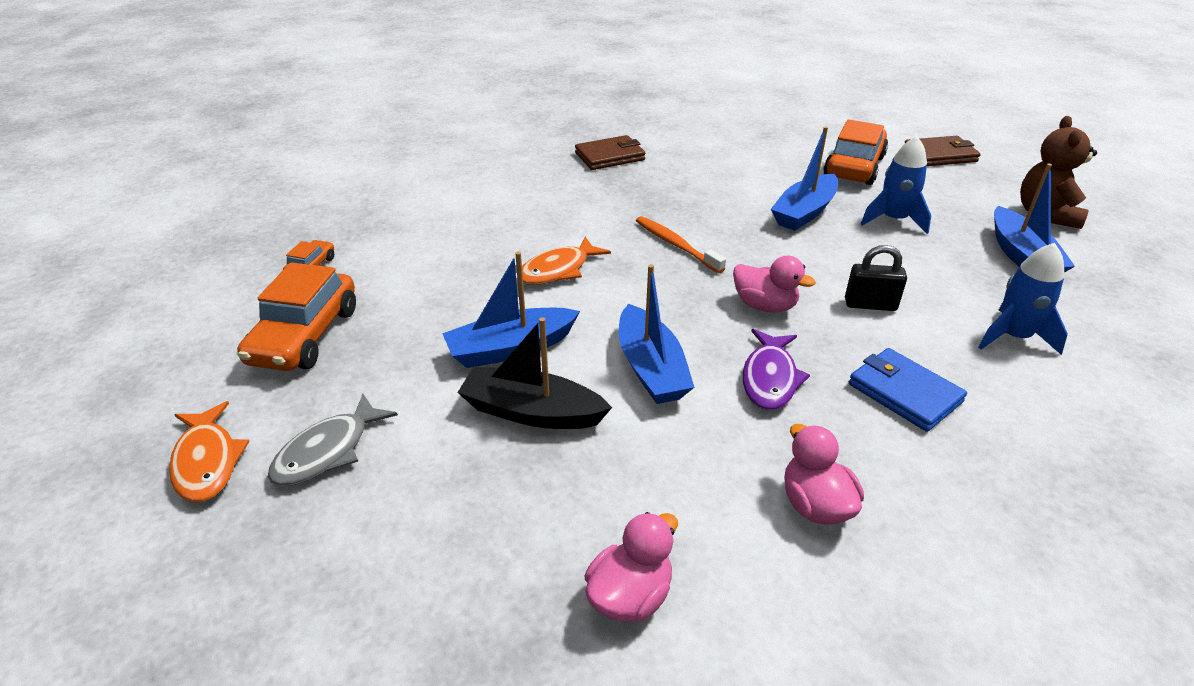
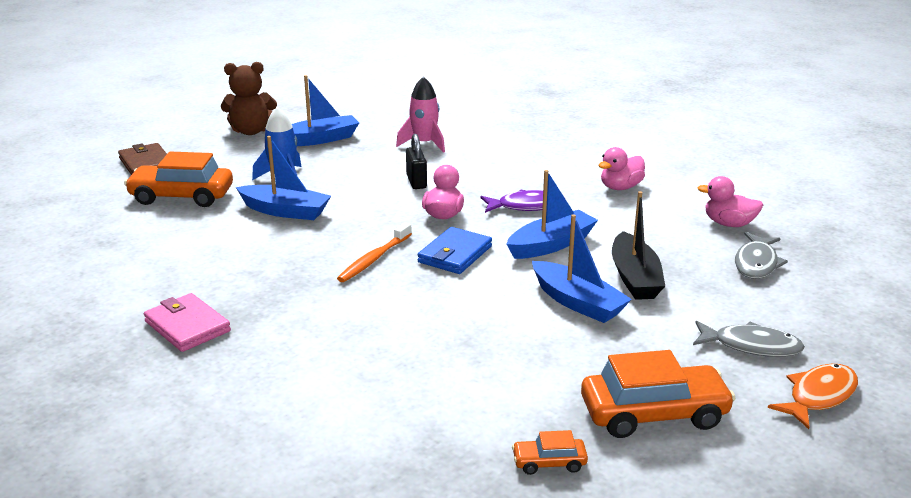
camera: 110 degrees left, 10 degrees down
(490, 562) = (756, 263): none -> grey fish
(558, 270) = (452, 306): orange fish -> none
(610, 156) = (187, 326): brown wallet -> pink wallet
(904, 393) = (506, 170): blue wallet -> blue wallet (455, 254)
(1013, 337) = (424, 144): blue rocket -> pink rocket

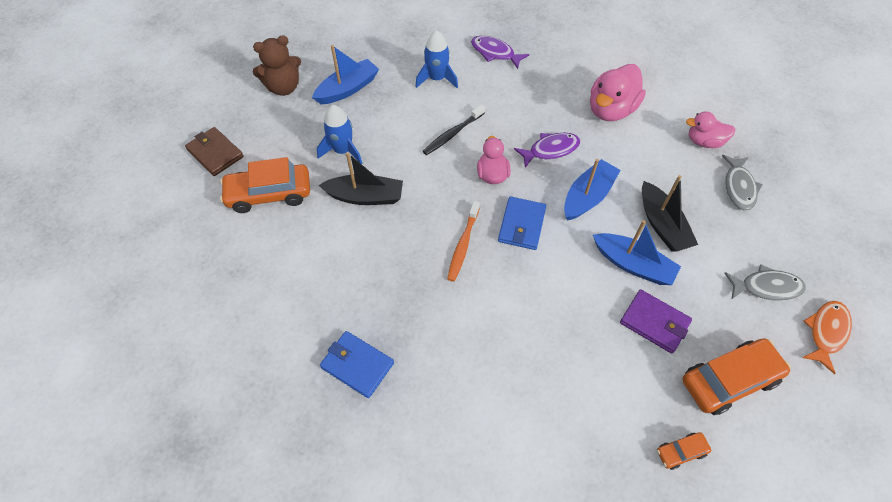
camera: 15 degrees left, 30 degrees up
(187, 326) = (357, 365): pink wallet -> blue wallet
(285, 211) = (365, 196): blue boat -> black boat
(416, 182) = (452, 134): black padlock -> black toothbrush
(424, 144) = (437, 78): pink rocket -> blue rocket
(504, 134) = (495, 53): none -> purple fish
(578, 351) = (654, 323): none -> purple wallet
(620, 187) = (611, 110): pink duck -> pink duck, size x1.62

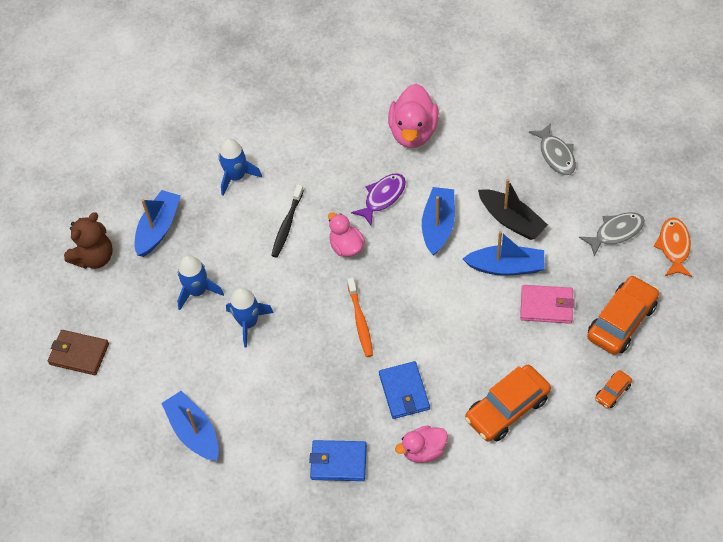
camera: 25 degrees left, 0 degrees up
(254, 265) = (194, 432): none -> blue boat
(269, 194) = (160, 365): orange car -> orange car (507, 409)
(365, 196) = (248, 323): black boat -> blue rocket
(495, 53) = (274, 123): purple fish -> none
(521, 225) = (398, 279): blue wallet -> blue wallet (404, 392)
(654, 323) = (546, 306): purple wallet -> pink wallet
(704, 142) = (508, 125): pink duck -> pink duck (423, 450)

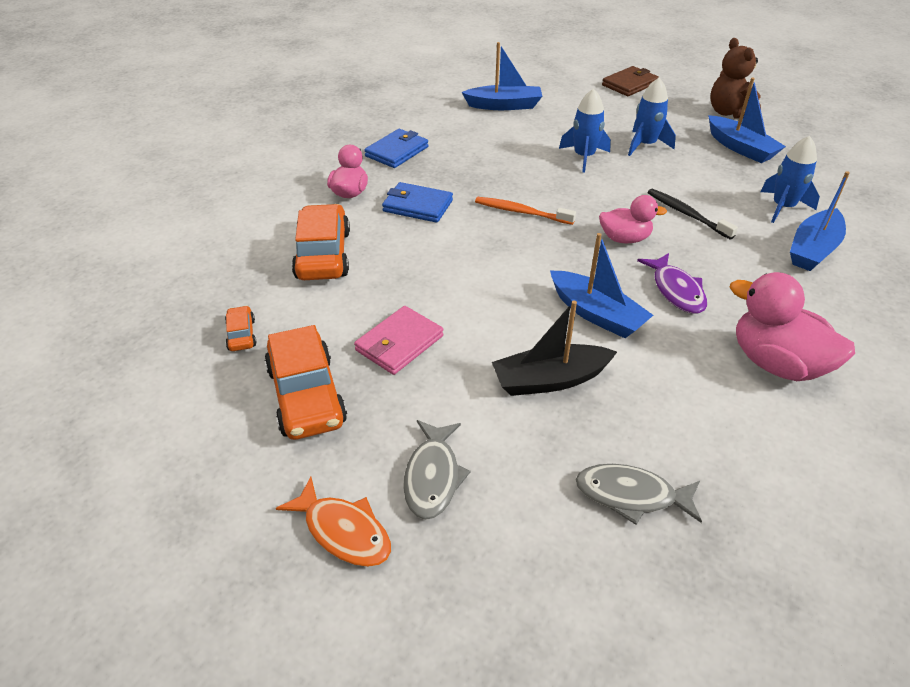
camera: 120 degrees right, 15 degrees down
(506, 267) = (485, 339): blue boat -> blue boat (813, 249)

